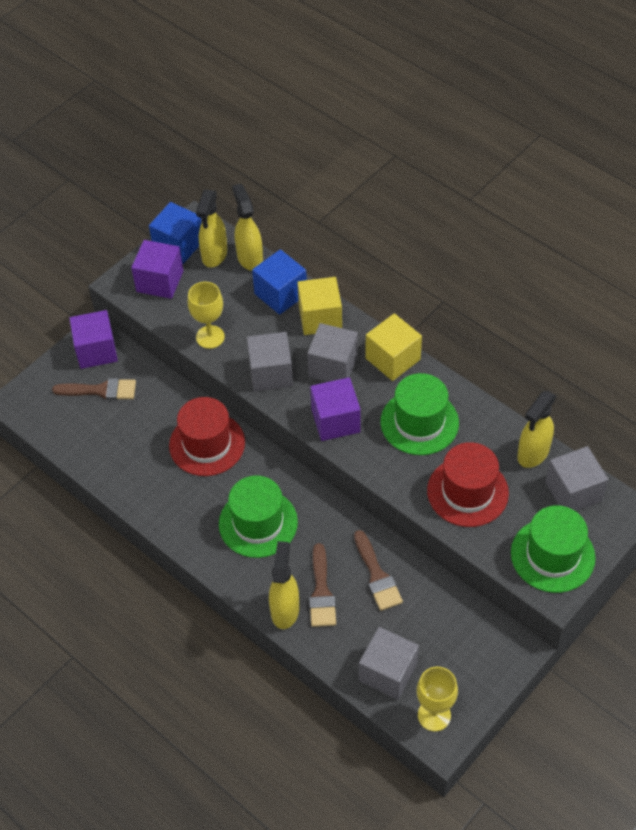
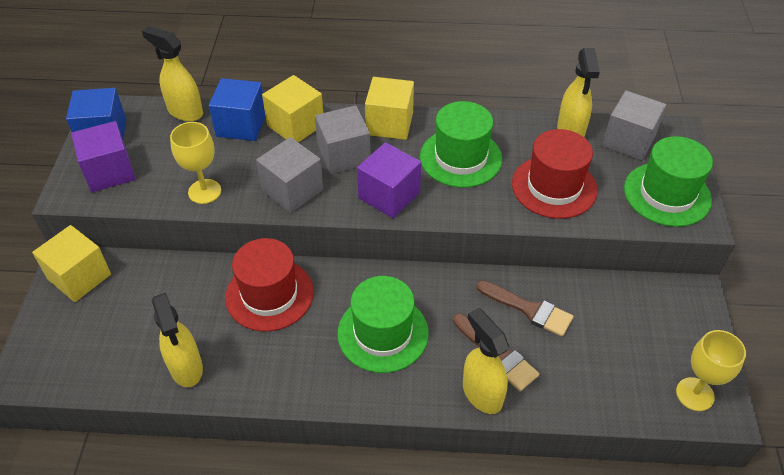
camera: 40 degrees left, 5 degrees down
(96, 351) = (79, 277): purple cube -> yellow cube
(100, 390) = (114, 310): brown brush -> none
(214, 255) = (147, 125): yellow spray bottle -> yellow spray bottle (186, 368)
(388, 672) = (621, 385): grey cube -> none

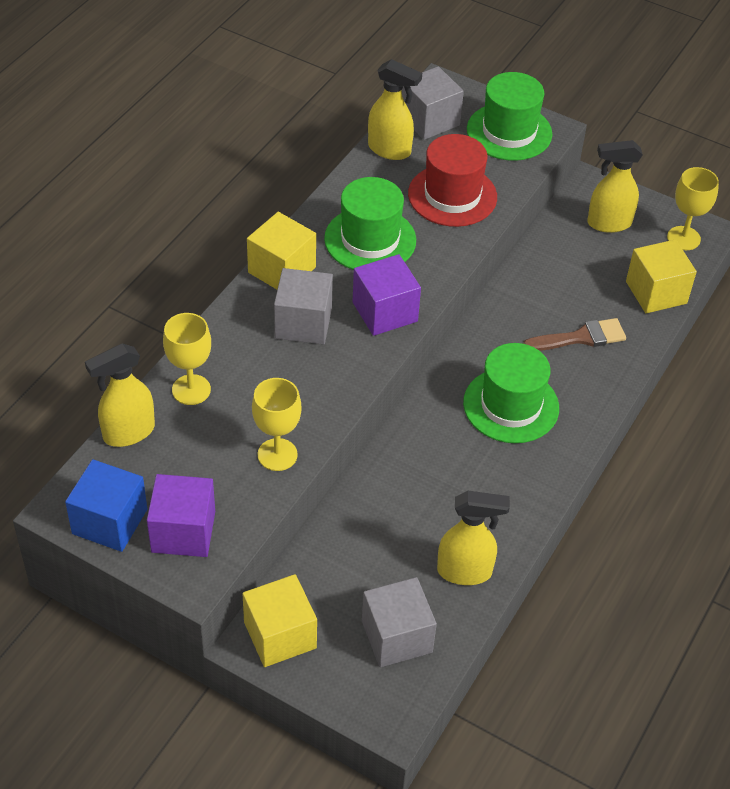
camera: 65 degrees left, 0 degrees up
(241, 125) = (191, 390): blue cube -> yellow goblet
(269, 294) = (411, 474): red hat -> none
(292, 190) = (326, 382): grey cube -> grey cube (396, 636)
(295, 125) = (227, 344): yellow cube -> yellow cube (656, 292)
(481, 393) = (613, 366): yellow spray bottle -> yellow spray bottle (608, 223)
(529, 309) = (545, 294): brown brush -> none

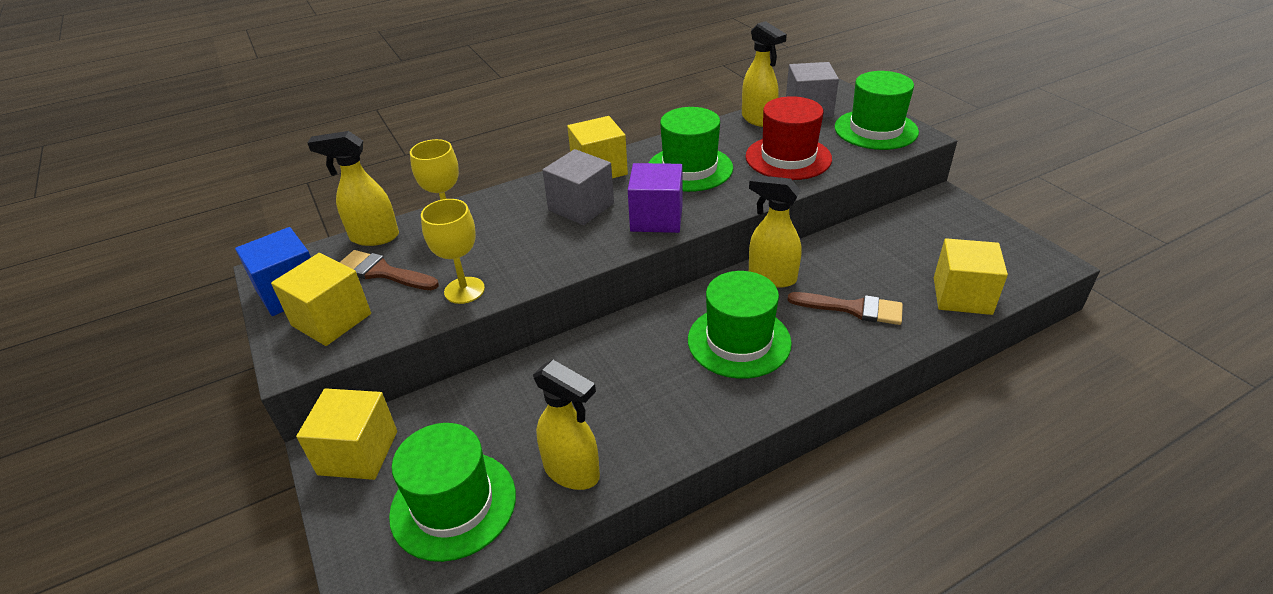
camera: 35 degrees right, 10 degrees down
(179, 466) = (382, 272): none -> brown brush
(183, 531) = (331, 319): purple cube -> yellow cube
(396, 636) = (453, 504): grey cube -> green hat
(608, 223) = (945, 230): yellow spray bottle -> yellow spray bottle (771, 277)
(683, 238) = (1021, 261): yellow goblet -> none

